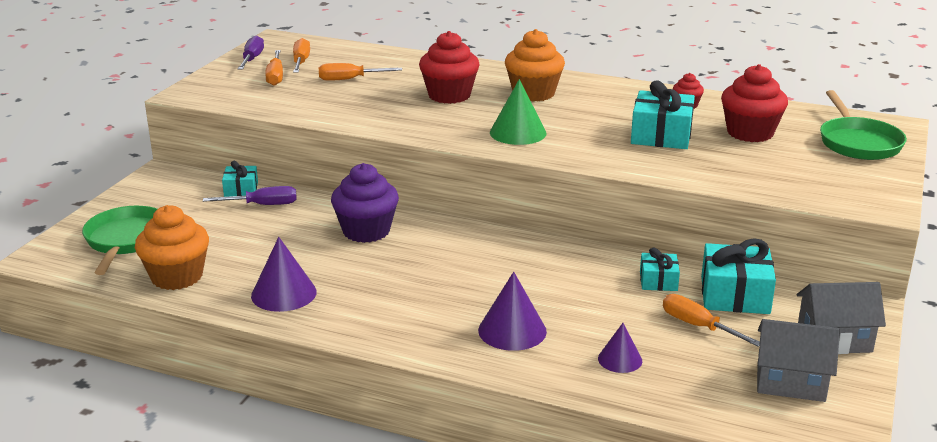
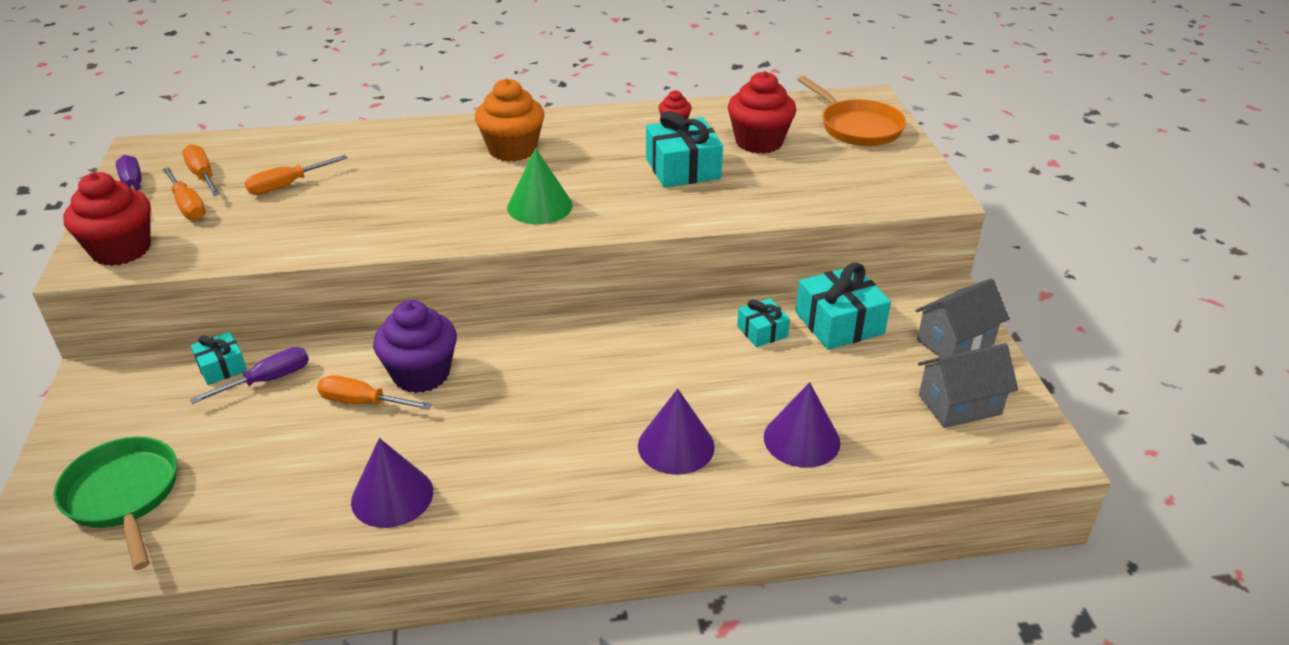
camera: 30 degrees left, 10 degrees up
(177, 277) = (237, 524): orange cupcake -> none
(449, 95) = (423, 177): red cupcake -> red cupcake (121, 250)
(620, 359) = (801, 439): purple cone -> purple cone, size x1.61
(697, 326) = (836, 371): orange screwdriver -> orange screwdriver (362, 402)
(858, 143) = (857, 127): green pan -> orange pan

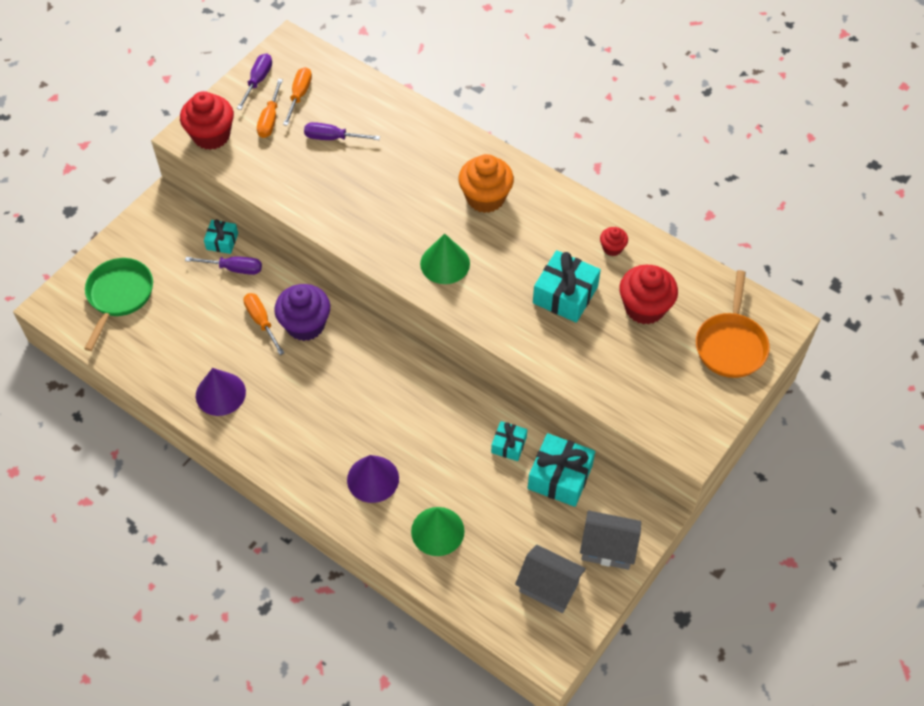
camera: 45 degrees right, 20 degrees up
(286, 186) = (332, 138): orange screwdriver -> purple screwdriver
(801, 439) = (437, 531): purple cone -> green cone

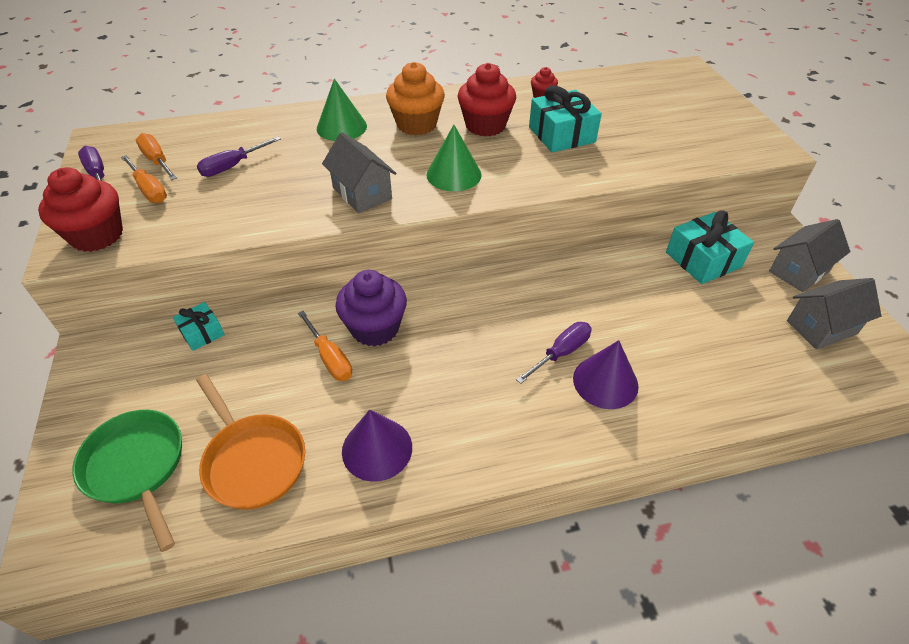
camera: 50 degrees left, 10 degrees down
(234, 269) = (245, 342): purple screwdriver -> purple screwdriver (561, 352)
(261, 321) = (330, 358): orange screwdriver -> orange screwdriver turned 135 degrees counterclockwise
(373, 229) = (362, 193): none -> grey house
(437, 531) = (706, 368): green cone -> green cone (341, 127)
(509, 445) = (644, 271): turquoise gift -> none
(644, 308) = (615, 108): red cupcake -> red cupcake (485, 126)
(731, 345) = (688, 92): orange pan -> orange pan (253, 460)

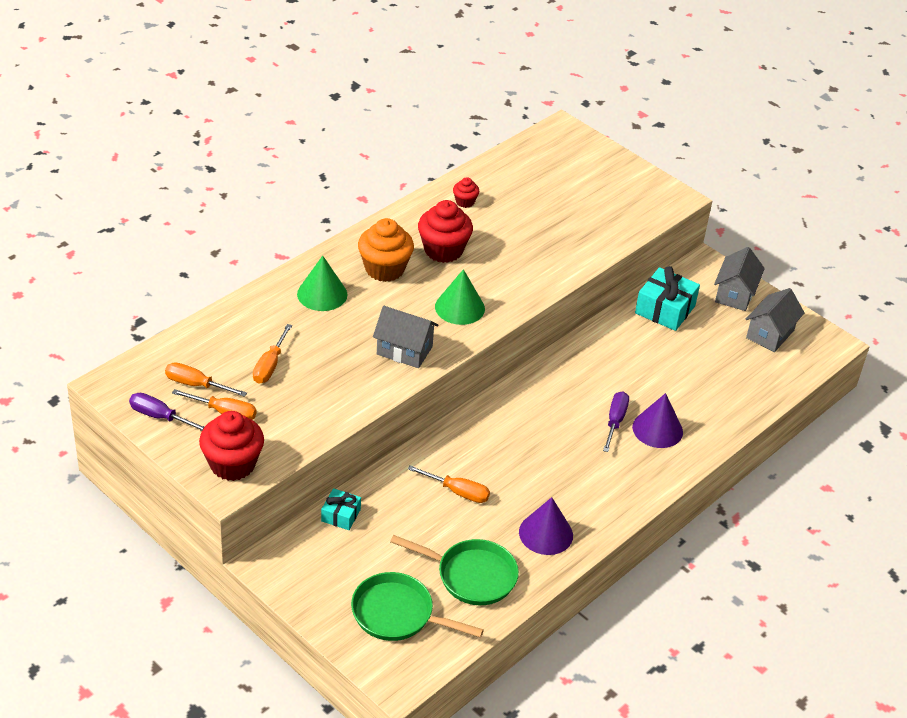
camera: 35 degrees left, 5 degrees down
(232, 166) = (270, 366): purple screwdriver -> orange screwdriver
(253, 460) = (471, 576): orange pan -> green pan
(375, 328) = (470, 457): purple cupcake -> none
(561, 134) = (512, 238): turquoise gift -> none

